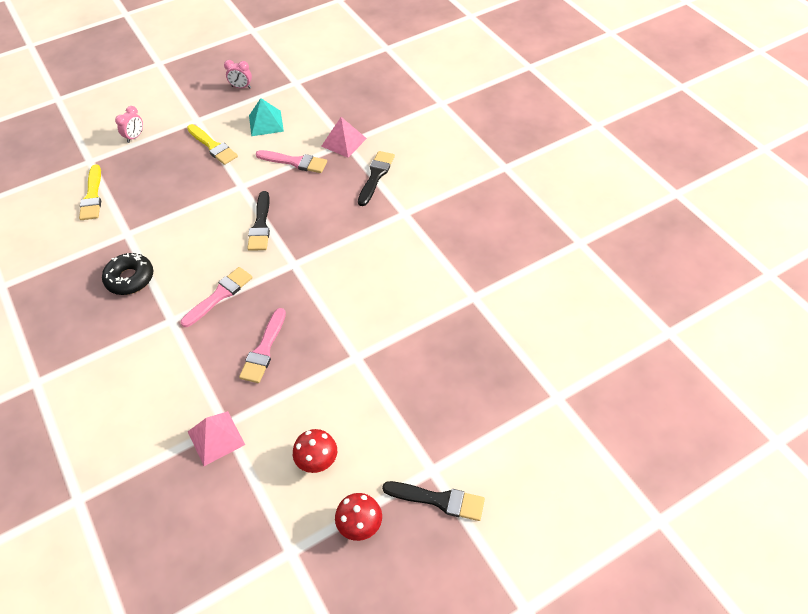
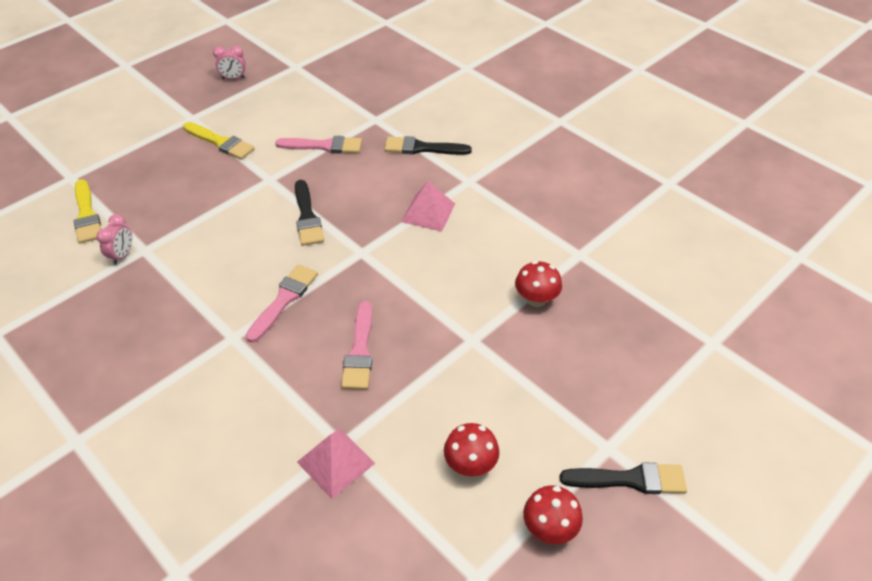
camera: 15 degrees left, 5 degrees down
(130, 278) = (164, 299): black donut -> none
(135, 137) = (120, 144): pink clock -> pink clock (122, 255)
(266, 123) = (276, 111): turquoise pyramid -> none
(344, 142) = (373, 119): pink pyramid -> pink pyramid (428, 212)
(376, 176) = (422, 148): black brush -> black brush turned 90 degrees counterclockwise
(421, 331) = (536, 299): none -> red mushroom

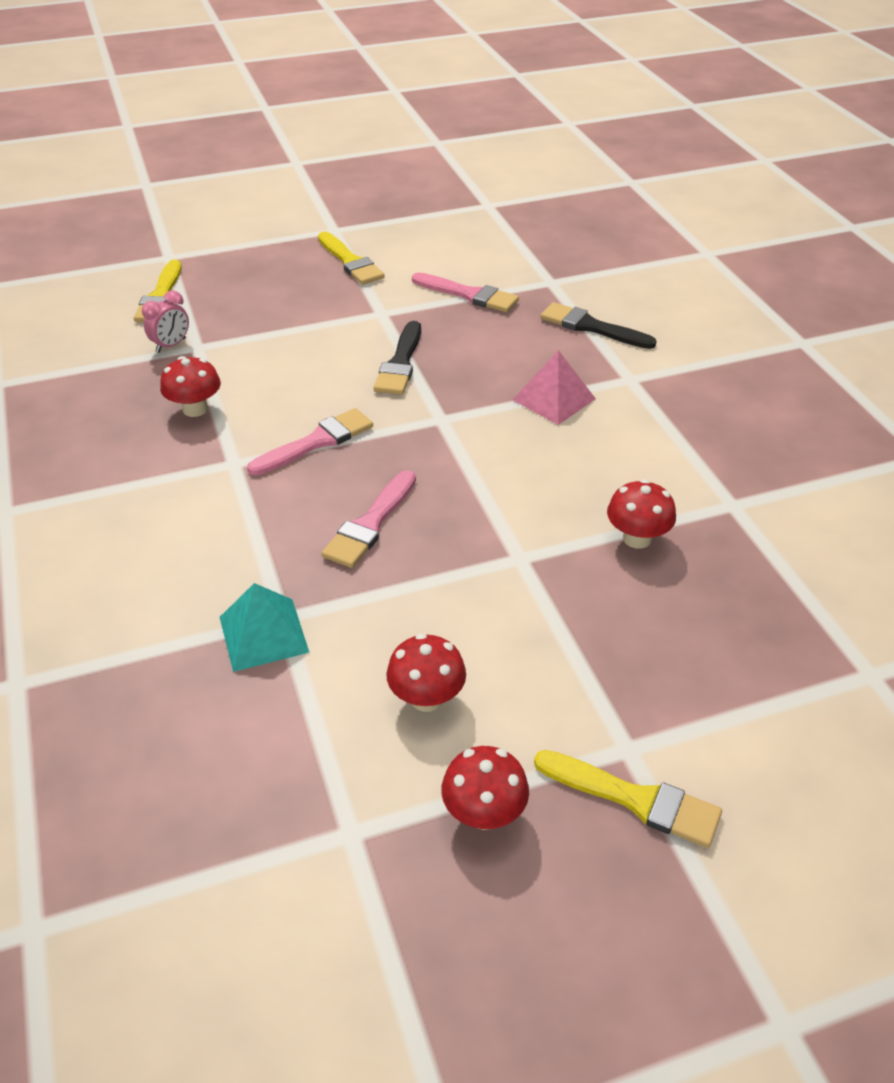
camera: 25 degrees right, 5 degrees down
(175, 303) = (195, 409): none -> red mushroom
(233, 78) = (407, 201): pink clock -> none
(336, 462) = (263, 634): pink pyramid -> turquoise pyramid
(629, 479) = (635, 799): black brush -> yellow brush

